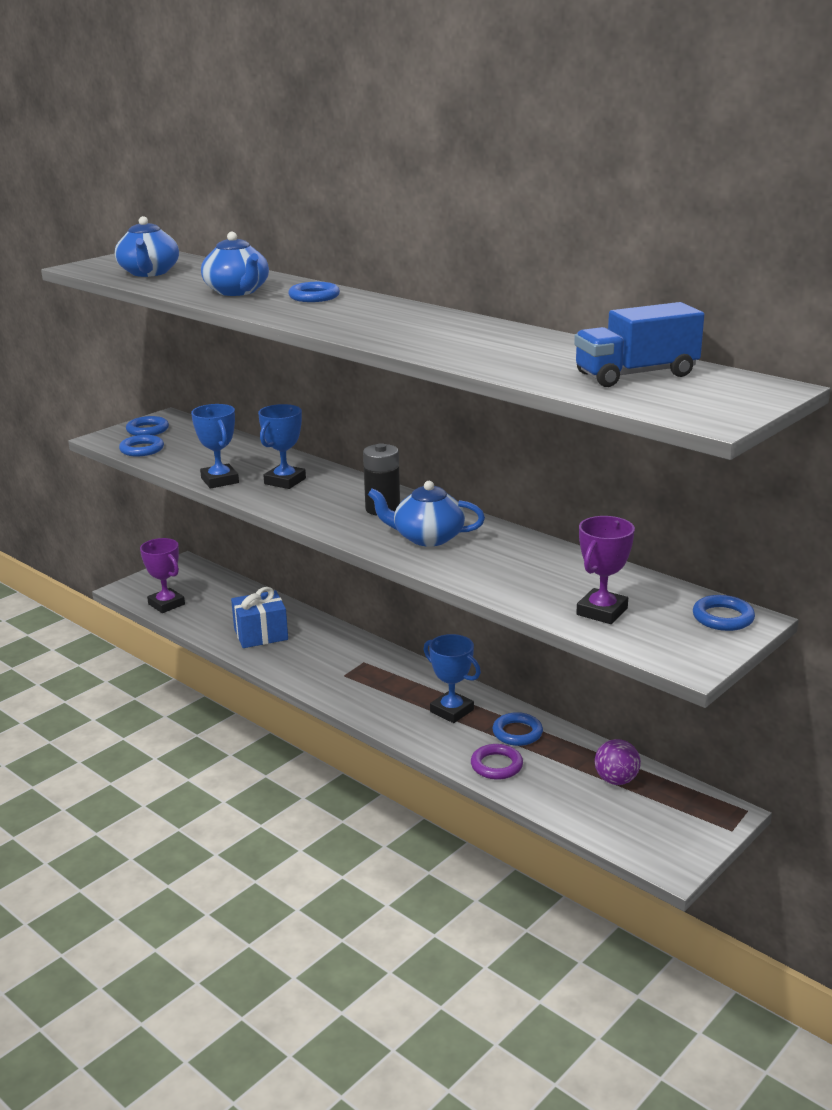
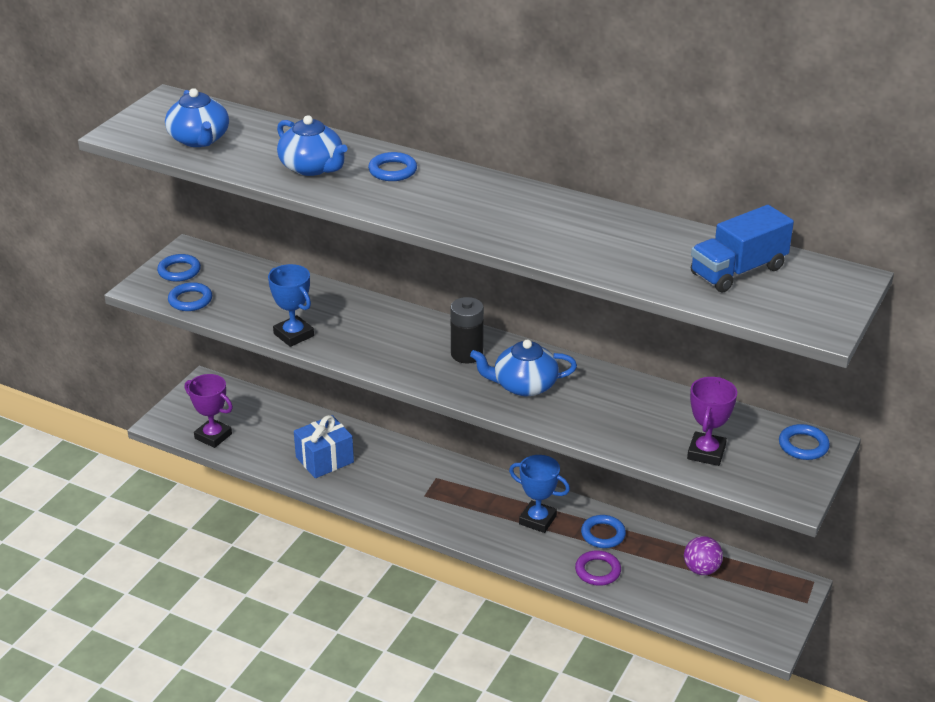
camera: 15 degrees left, 10 degrees up
(285, 481) = (357, 328): blue trophy -> none

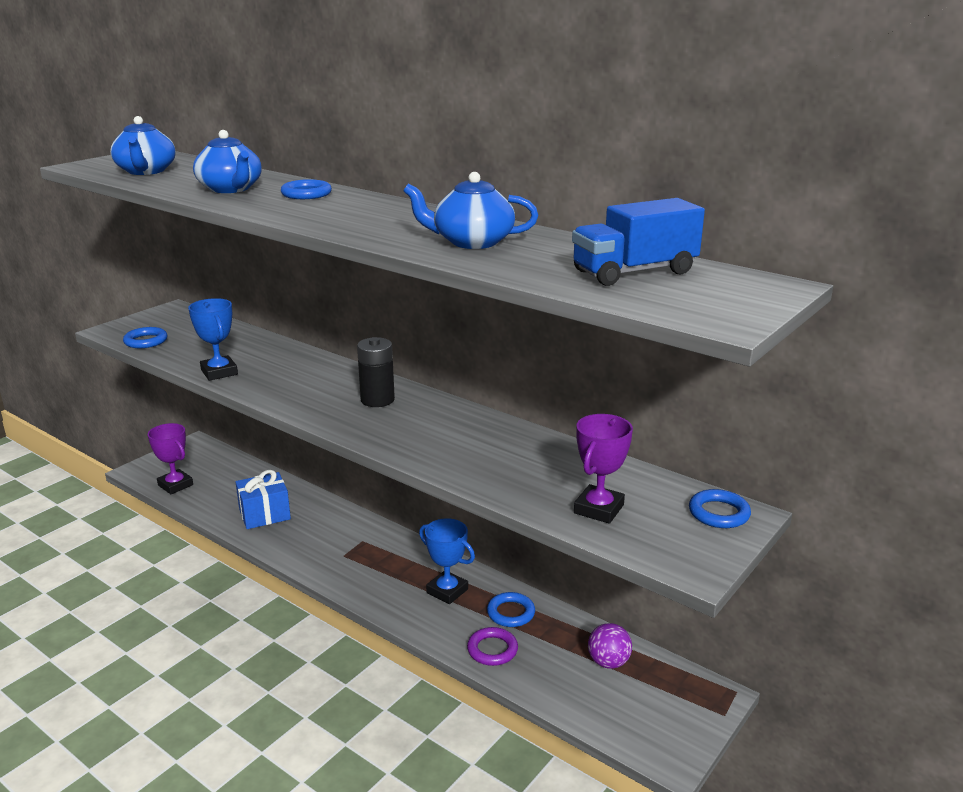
camera: 10 degrees right, 10 degrees down
(179, 271) = (153, 321): blue ring -> none
(524, 385) = (421, 430): blue teapot -> blue teapot (472, 242)

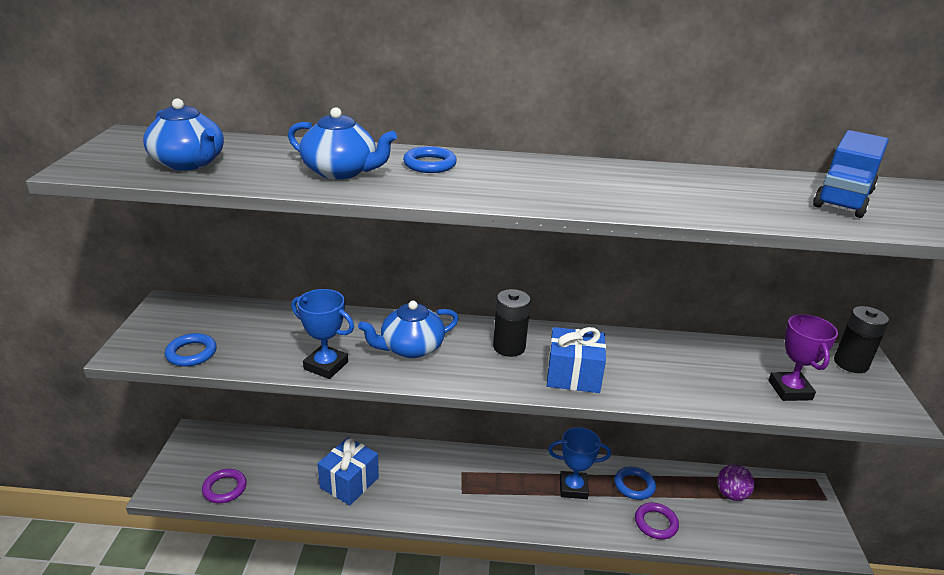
camera: 35 degrees left, 5 degrees up
(175, 485) = (225, 488): purple trophy -> purple ring
(399, 434) = (573, 375): none -> blue gift
(472, 242) = (683, 193): blue teapot -> blue teapot (411, 348)
(719, 513) = (851, 363): blue ring -> black battery

